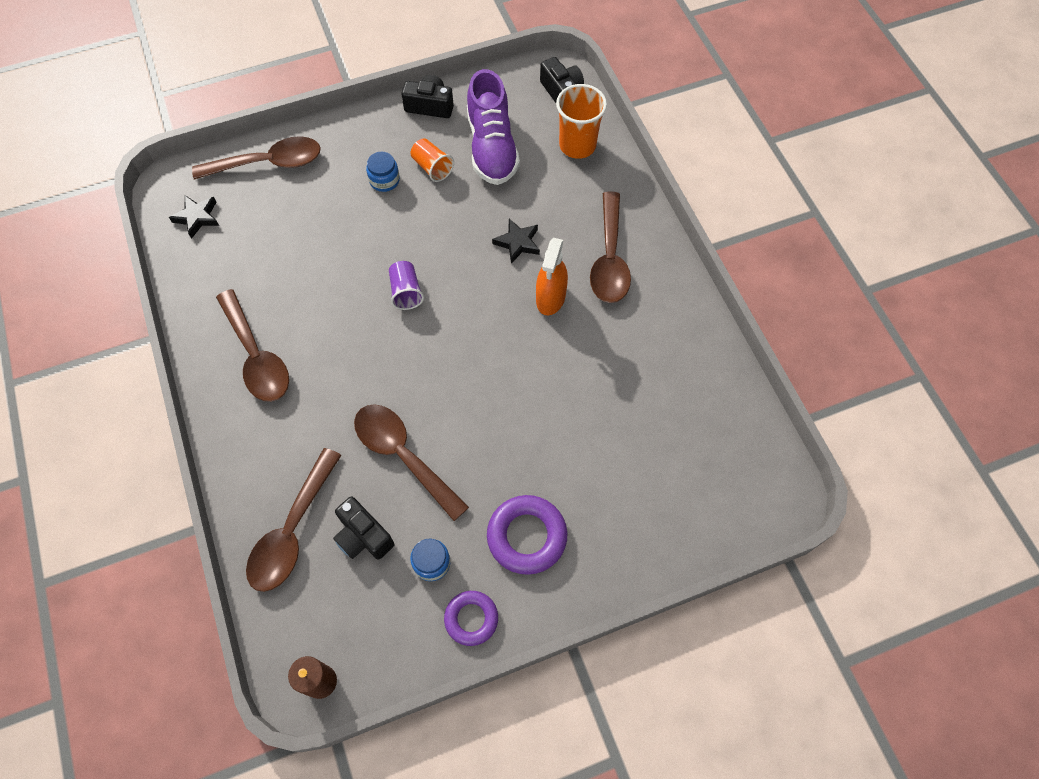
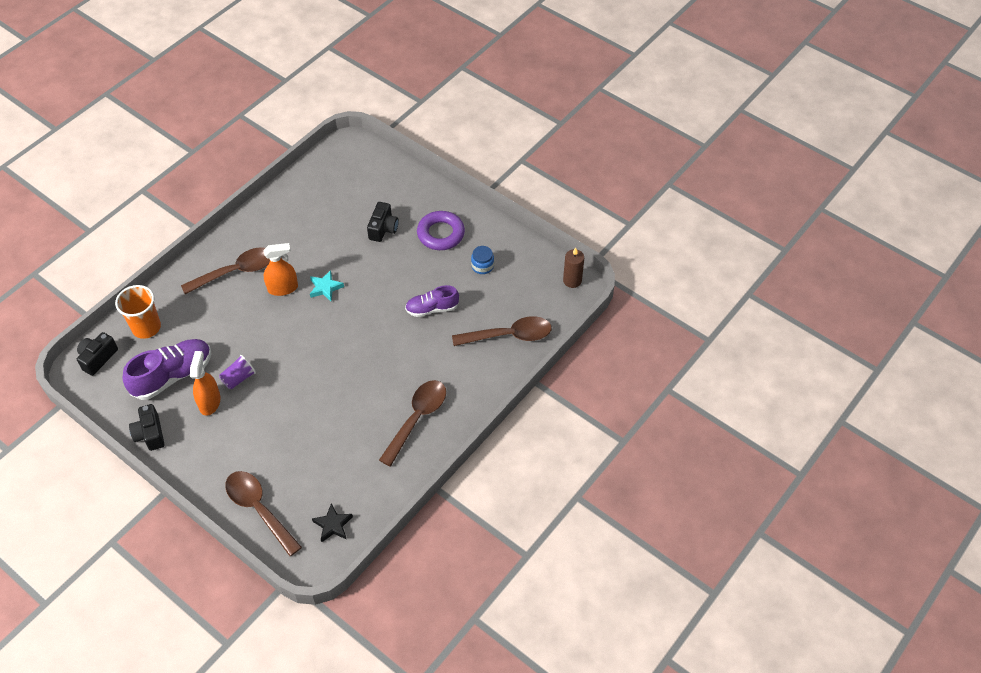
camera: 120 degrees left, 10 degrees down
(363, 536) = (489, 302): black camera -> black camera (383, 229)
(384, 180) = (236, 425): blue jar -> none
(403, 455) = (432, 308): brown spoon -> purple shoe
(406, 292) = (322, 364): purple cup -> purple cup (239, 378)
(432, 167) = (209, 402): orange cup -> orange spray bottle
(471, 619) = (498, 237): purple ring -> none
(517, 243) = (249, 323): black star -> none
(521, 345) = (325, 288): none -> turquoise star

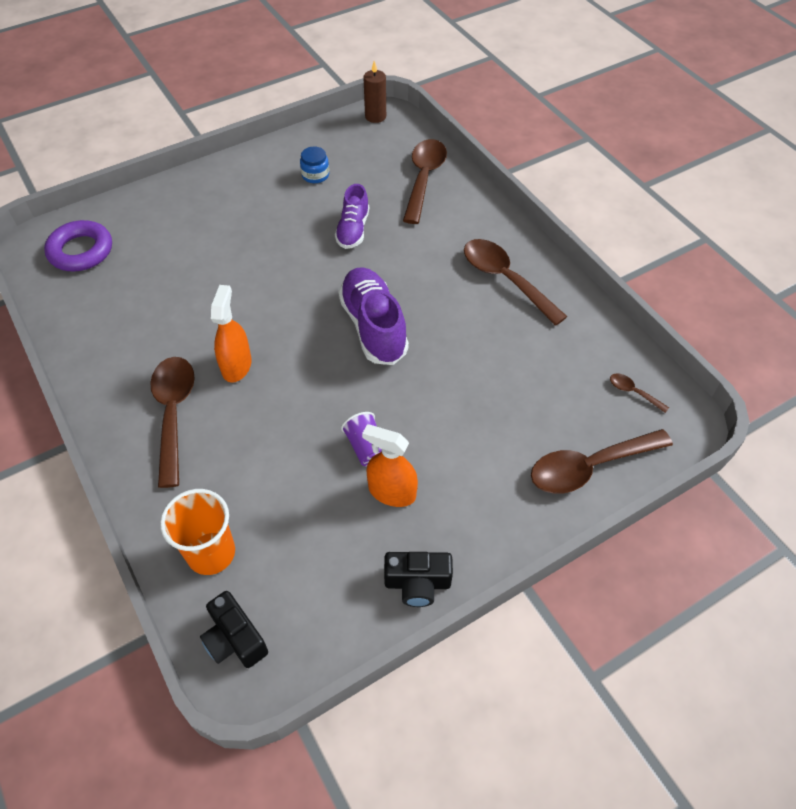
camera: 70 degrees left, 0 degrees up
(173, 376) = (322, 532): purple shoe -> purple shoe (373, 327)
(325, 288) = (263, 320): turquoise star -> none
(333, 525) = (633, 392): black star -> brown spoon
(383, 229) = (203, 244): black camera -> none
(441, 234) = (246, 196): purple ring -> purple ring (81, 251)

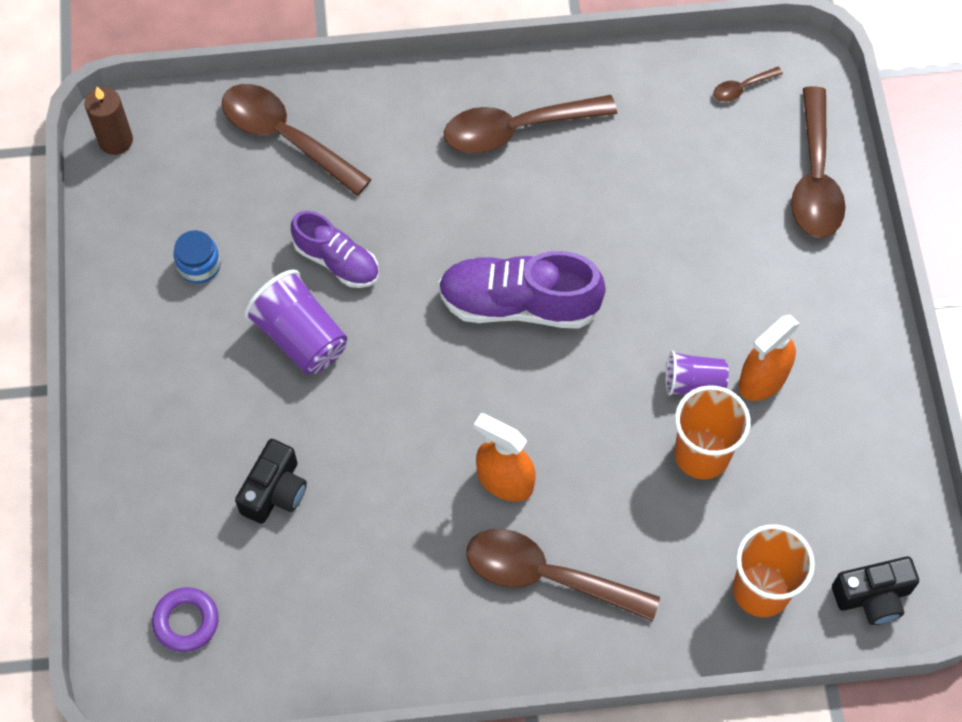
camera: 65 degrees left, 10 degrees up
(81, 251) = (186, 621): purple ring -> purple ring, size x0.65
(291, 233) = (300, 337): none -> purple cup
(309, 473) = (702, 454): none -> orange cup
(417, 583) = (880, 400): black camera -> black camera (275, 491)

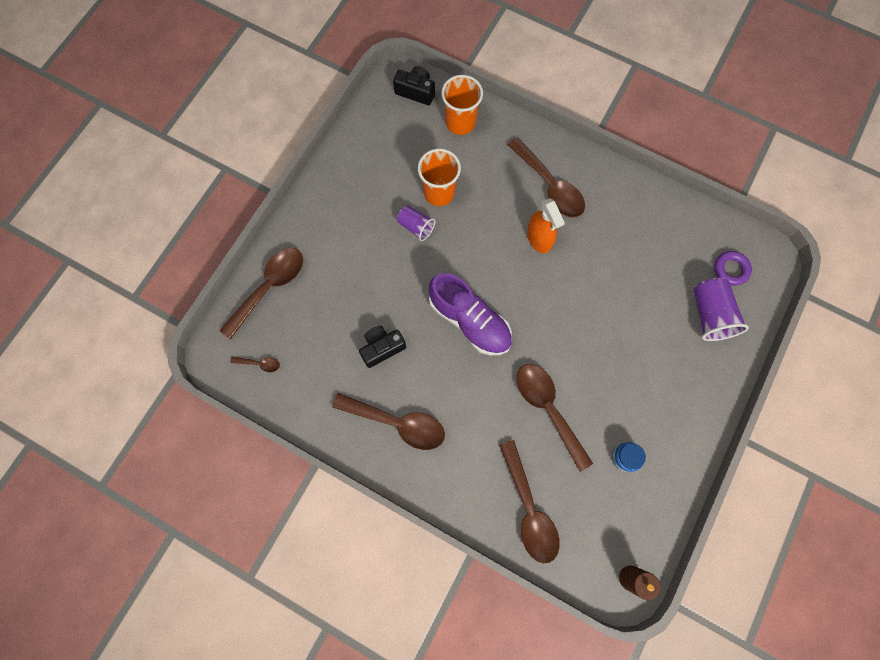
camera: 145 degrees left, 10 degrees up
(275, 491) = (653, 304): black camera -> black camera (382, 348)
(300, 337) = (593, 377): purple cup -> purple cup (709, 315)
(337, 261) = (548, 408): purple shoe -> brown spoon
(762, 379) = (383, 207): orange spray bottle -> none

